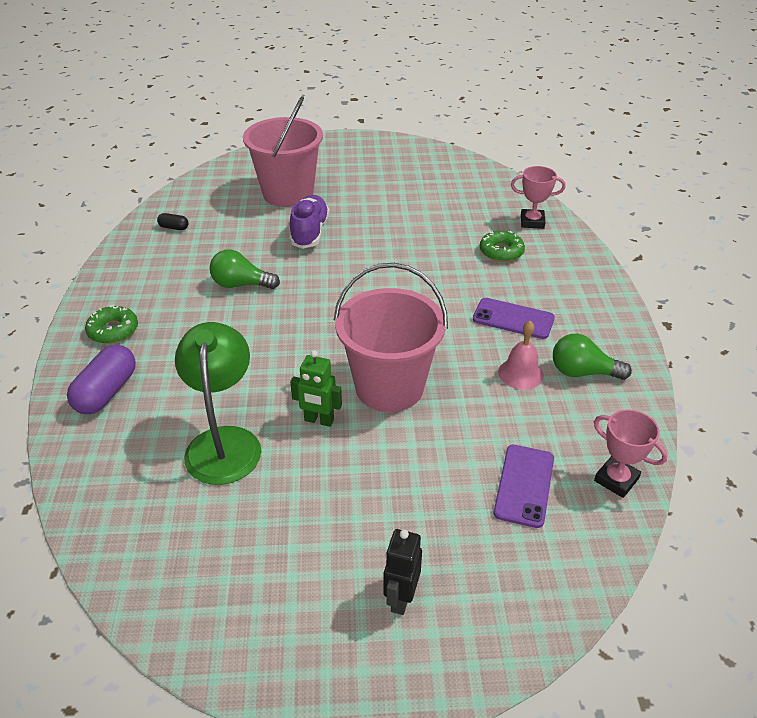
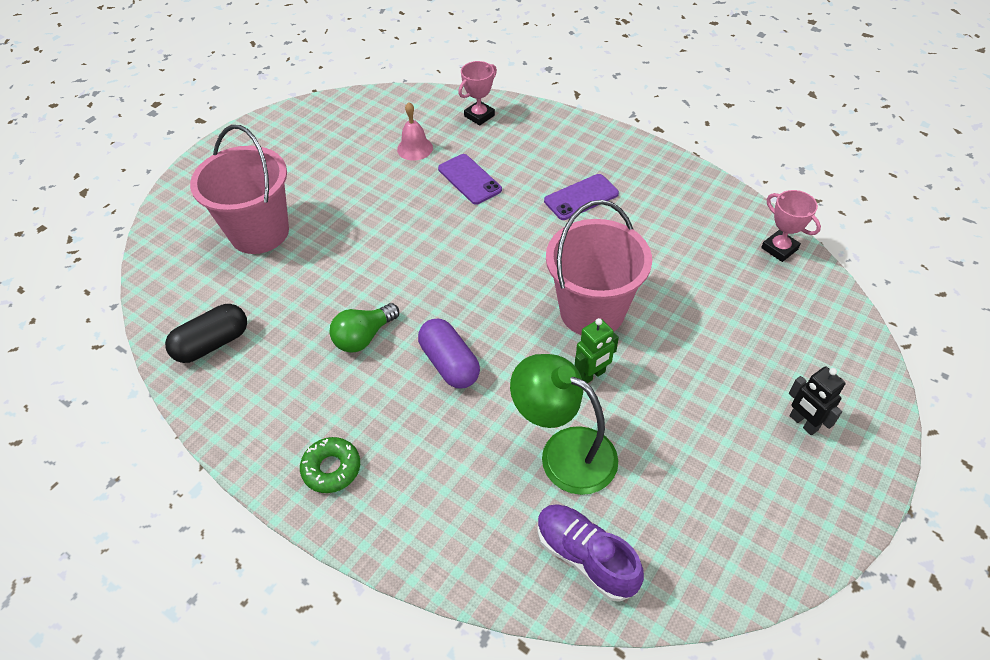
camera: 50 degrees left, 10 degrees up
(106, 392) = (421, 513): purple capsule -> purple capsule (449, 363)
(174, 227) = (212, 343): black capsule -> black capsule, size x2.05
(309, 232) = (339, 250): purple shoe -> purple shoe (585, 557)
(501, 252) = (497, 154): green donut -> none
(520, 373) = (642, 230): pink bell -> pink bell (415, 148)
(524, 485) = (750, 296): purple phone -> purple phone (469, 179)
(583, 372) = (669, 199): green light bulb -> none
(616, 479) = (779, 248): pink trophy -> pink trophy turned 60 degrees clockwise

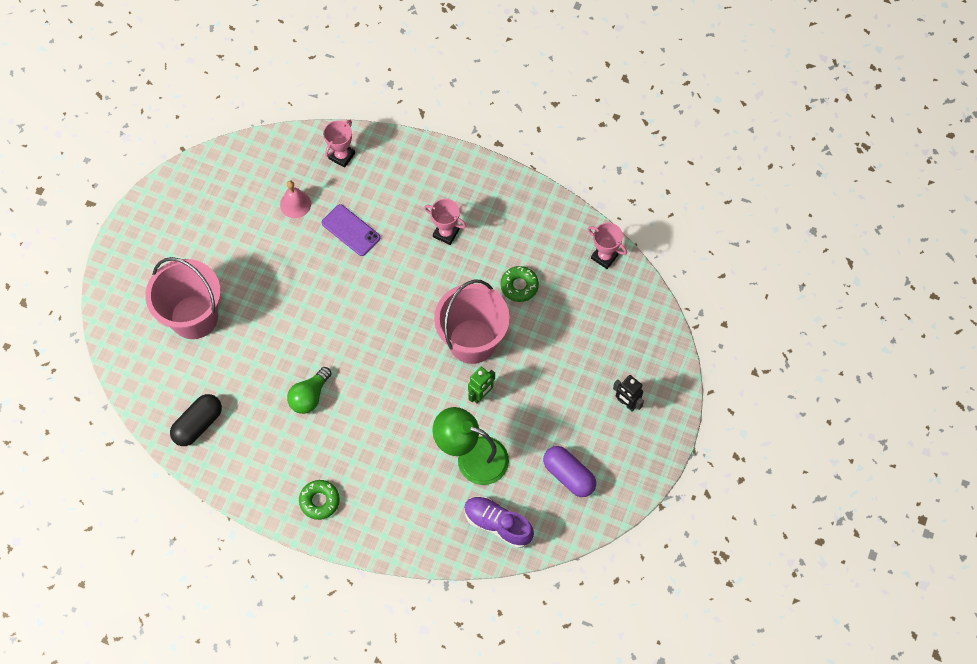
camera: 15 degrees left, 15 degrees up
(449, 363) = (378, 406): purple capsule -> purple capsule (568, 475)
(581, 197) = (446, 233): purple phone -> pink trophy
(664, 262) = (519, 286): none -> green donut

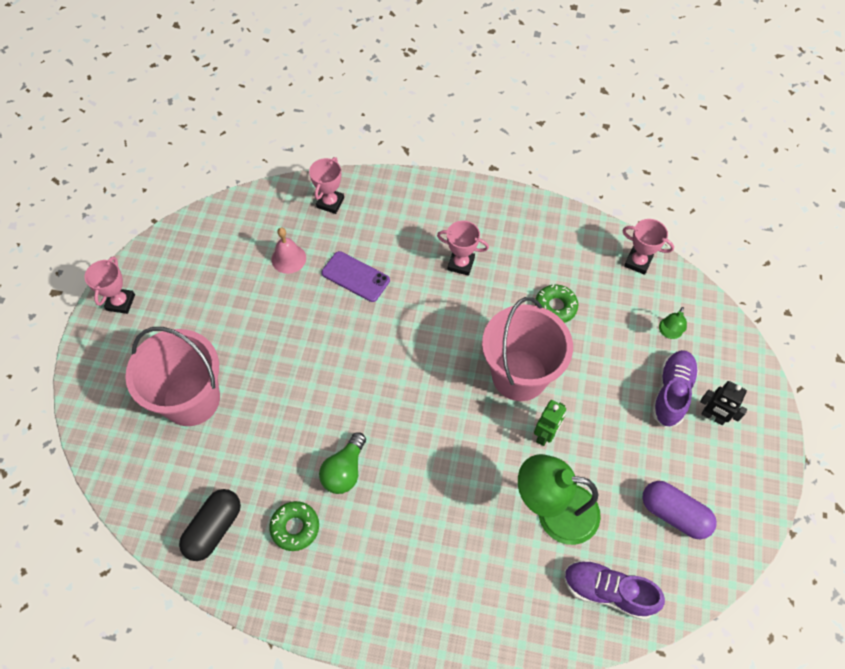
camera: 10 degrees left, 5 degrees down
(145, 222) = (120, 302): none -> pink trophy
(319, 501) = (382, 601): green donut -> green donut (295, 527)
(598, 377) = (671, 393): none -> purple shoe
(612, 325) = (669, 333): none -> green lamp

